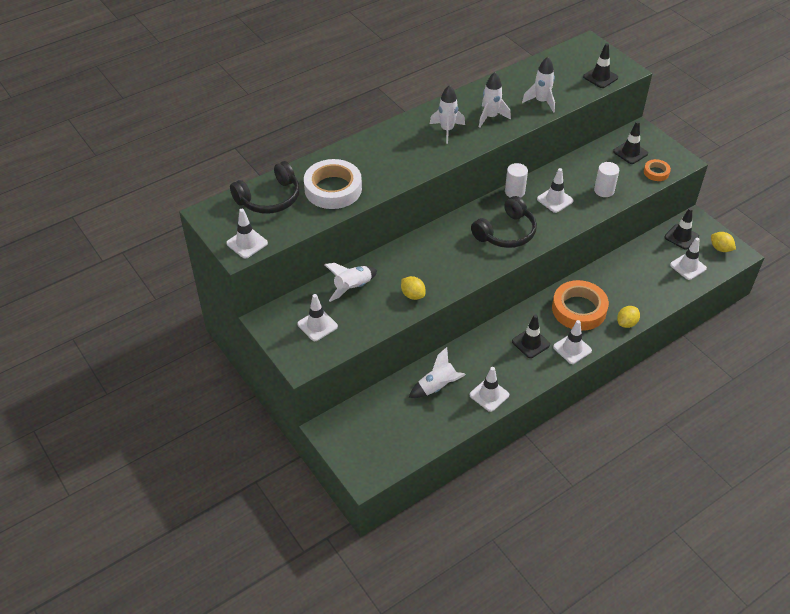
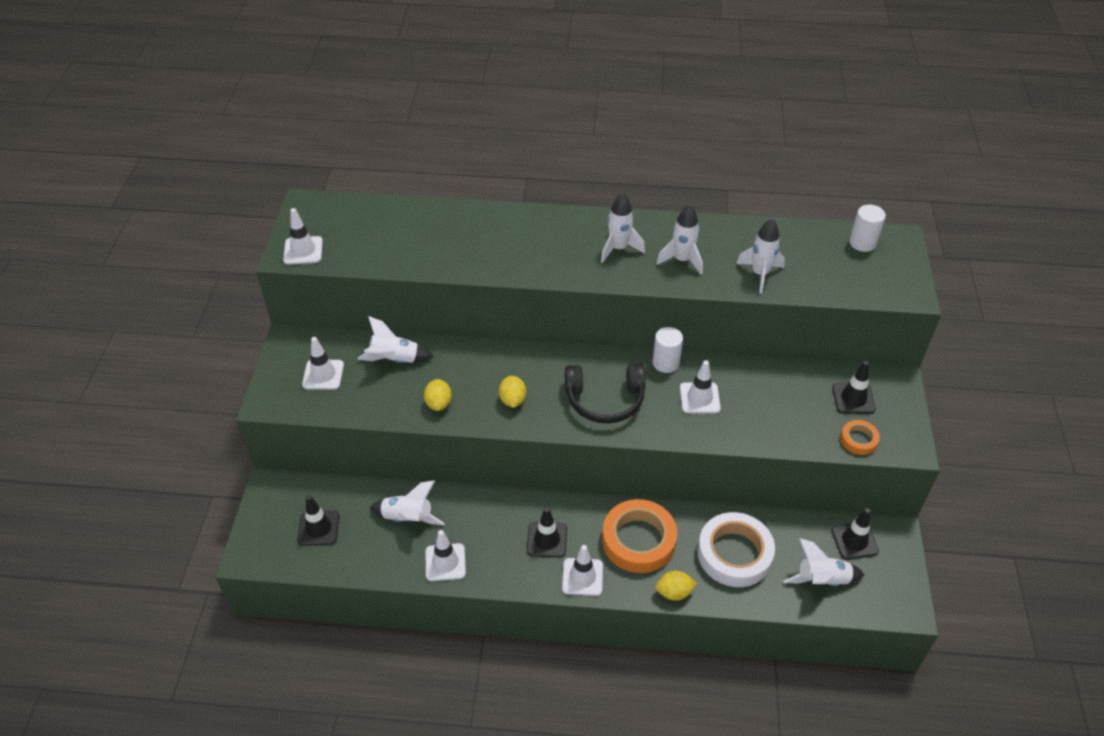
camera: 40 degrees right, 0 degrees up
(269, 198) = (372, 221): black headphones -> none
(333, 189) = (437, 244): white tape -> white tape (734, 554)
(600, 77) = (866, 284): black traffic cone -> black traffic cone (318, 528)
(604, 190) = (769, 422): white cylinder -> white cylinder (862, 243)
(688, 266) = (822, 580): white traffic cone -> white rocket
(720, 248) = (889, 586): yellow lemon -> yellow lemon (512, 400)

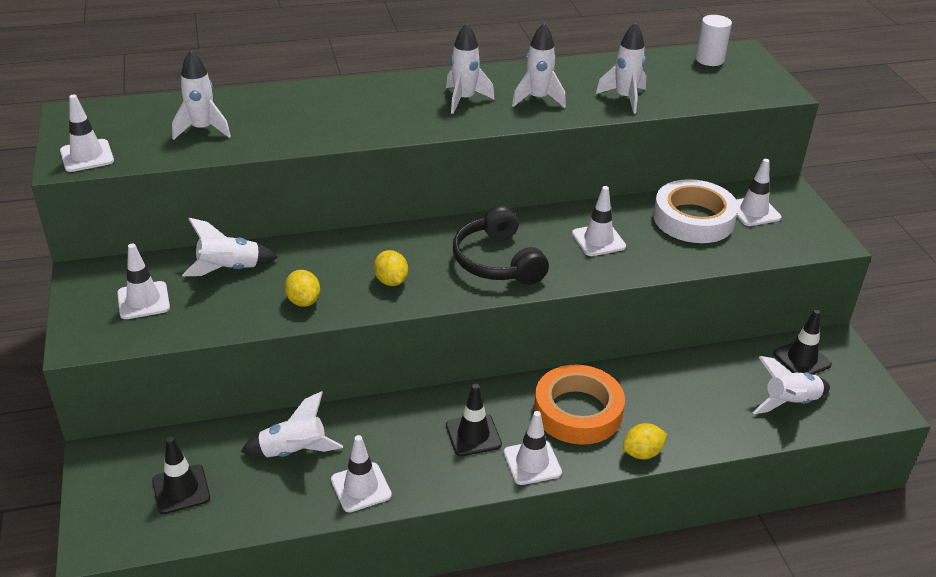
camera: 20 degrees left, 10 degrees down
(397, 240) = (202, 130): none -> white rocket
(605, 400) = (497, 261): black headphones -> black headphones turned 90 degrees clockwise
(665, 363) = (545, 216): white cylinder -> none
(734, 554) = (687, 400): white tape -> white tape (693, 219)
(853, 398) = (753, 211): black traffic cone -> white traffic cone
(858, 440) = (779, 245): orange tape -> none

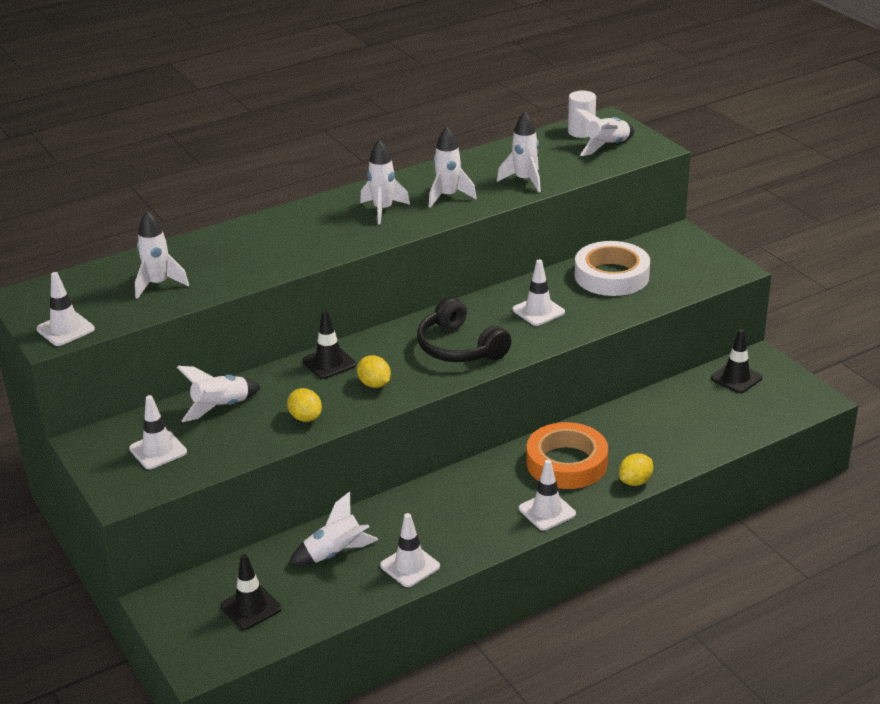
camera: 15 degrees left, 5 degrees down
(473, 435) = (486, 503): black traffic cone -> black traffic cone (329, 363)
(753, 211) = (660, 259): white traffic cone -> none
(790, 403) = (740, 414): white rocket -> white rocket (607, 146)

